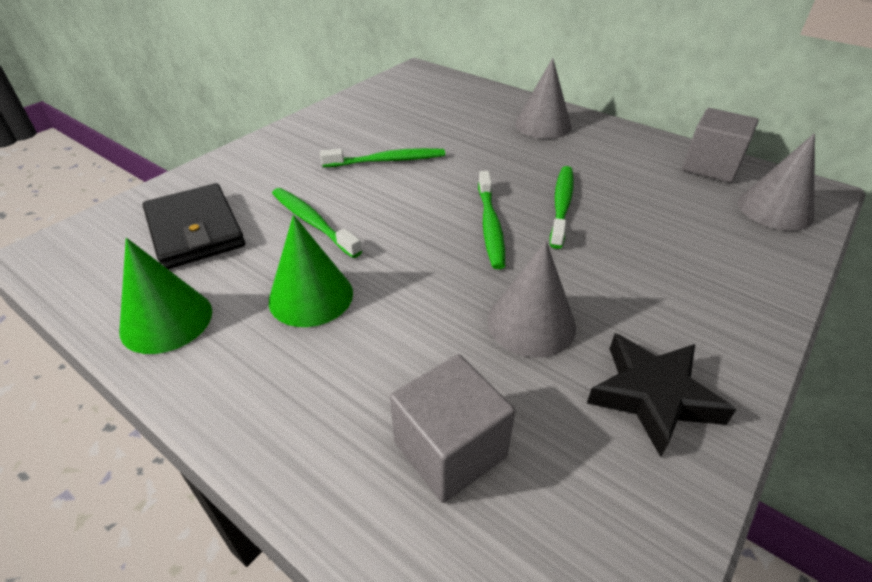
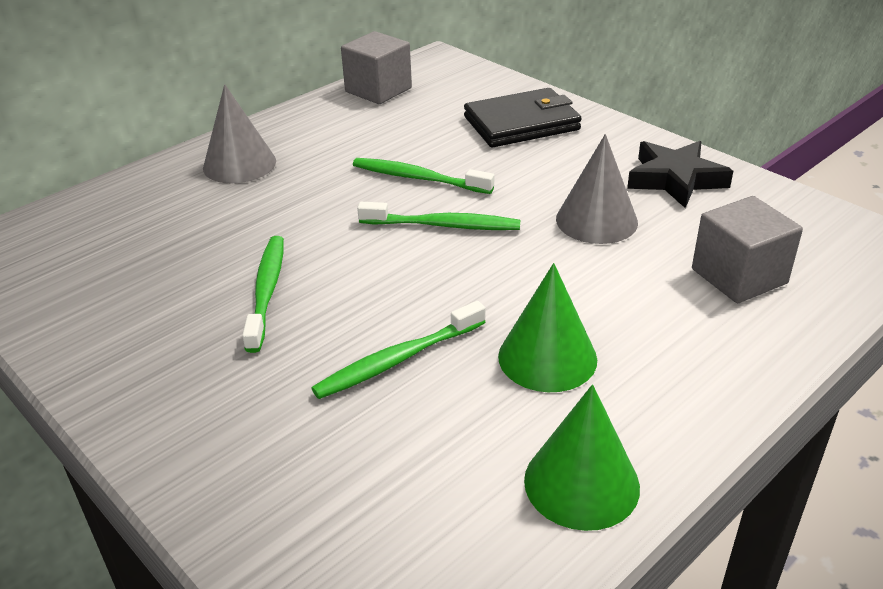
camera: 80 degrees left, 5 degrees down
(195, 230) = (385, 482): black wallet -> black wallet (521, 123)
(775, 209) = (458, 80): grey cone -> none

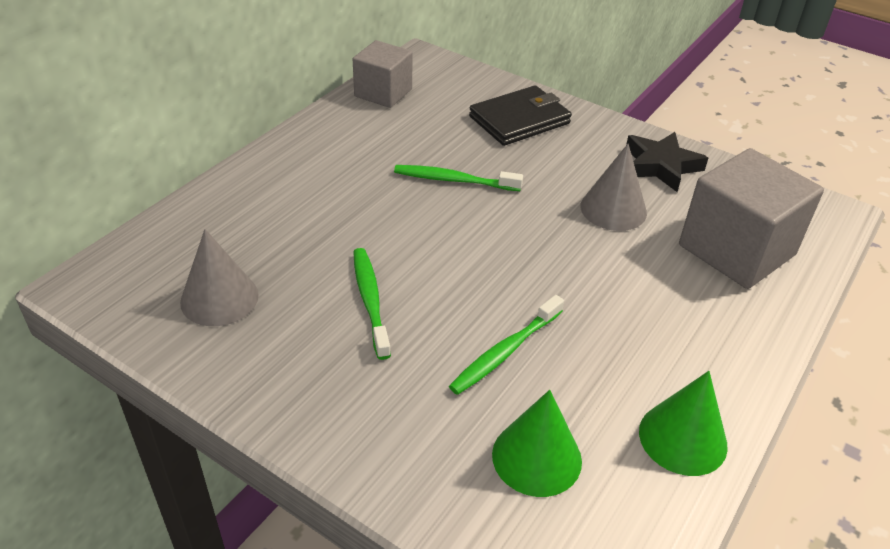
camera: 15 degrees left, 5 degrees up
(239, 164) = (290, 177): grey cone -> grey cone (219, 298)
(443, 225) = (493, 224): green toothbrush -> none
(547, 357) = (620, 336): green cone -> green cone (536, 457)
(739, 276) = (736, 250): grey cube -> grey cube, size x1.59

